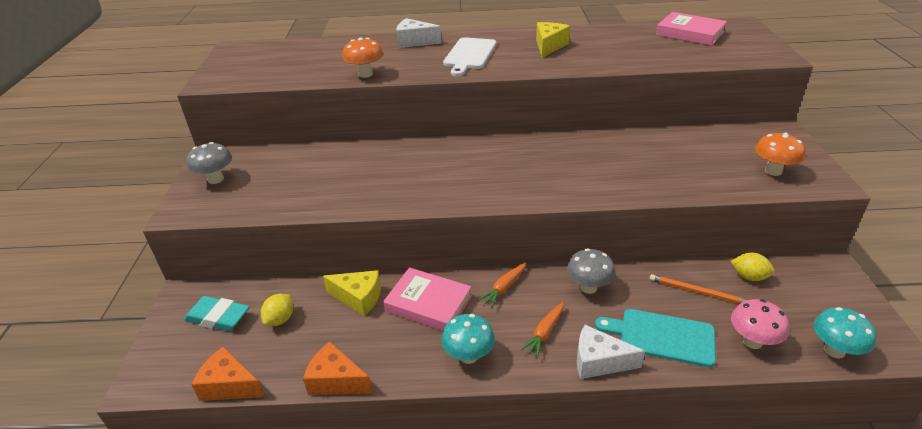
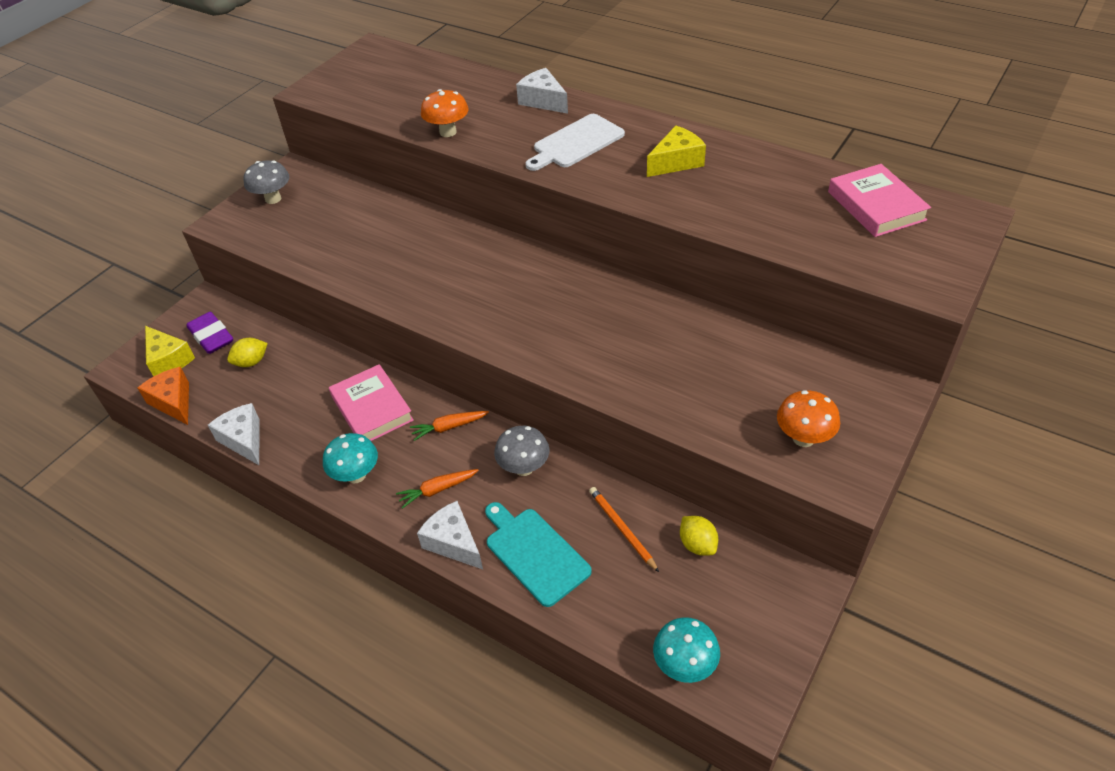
camera: 35 degrees right, 10 degrees up
(218, 317) = (211, 337): turquoise eraser -> purple eraser
(336, 380) = (244, 440): orange cheese -> white cheese
(358, 298) = (324, 373): yellow cheese -> yellow cheese (168, 360)
(752, 341) = (614, 608): pink mushroom -> none

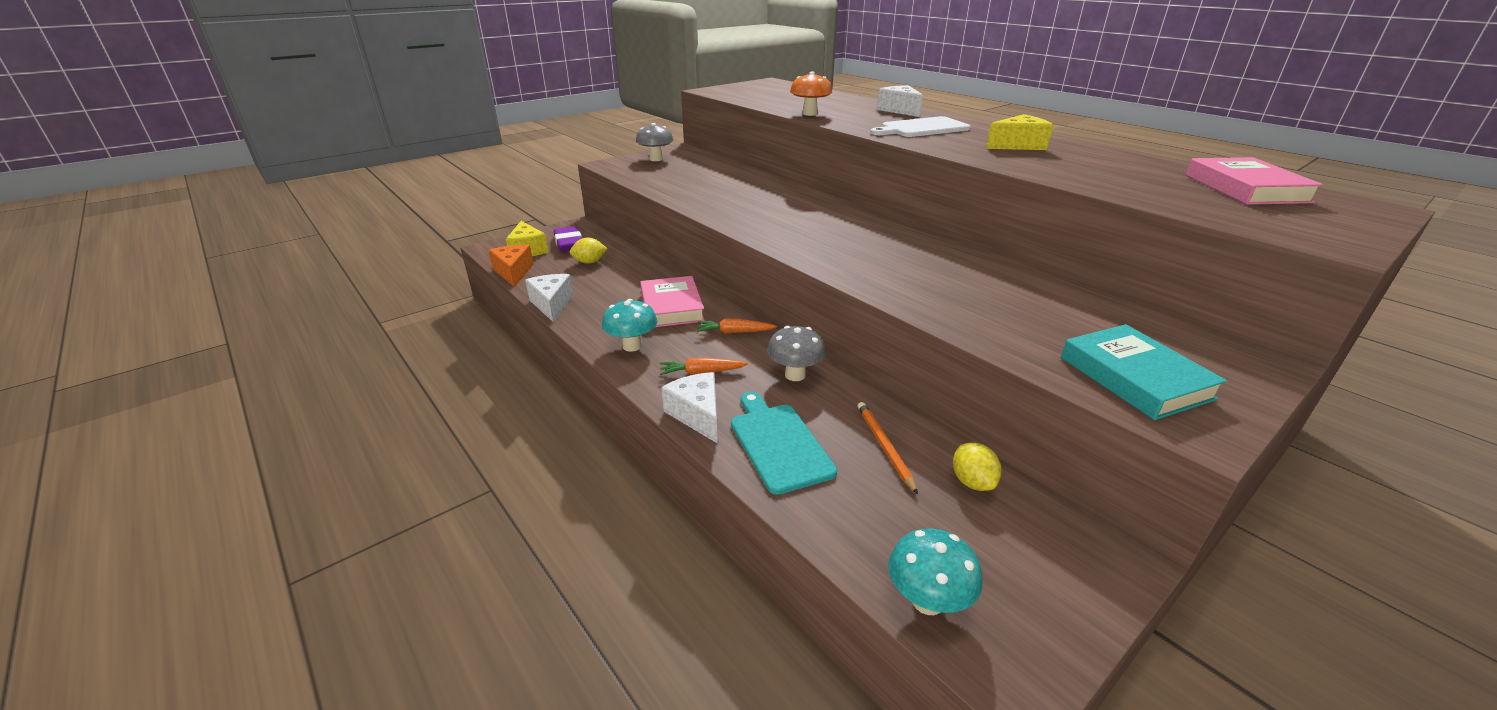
camera: 15 degrees right, 15 degrees down
(803, 438) = (1135, 378): orange mushroom -> turquoise book

